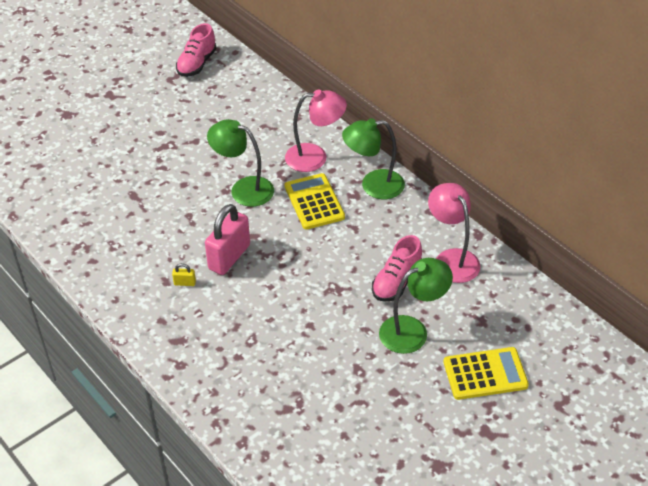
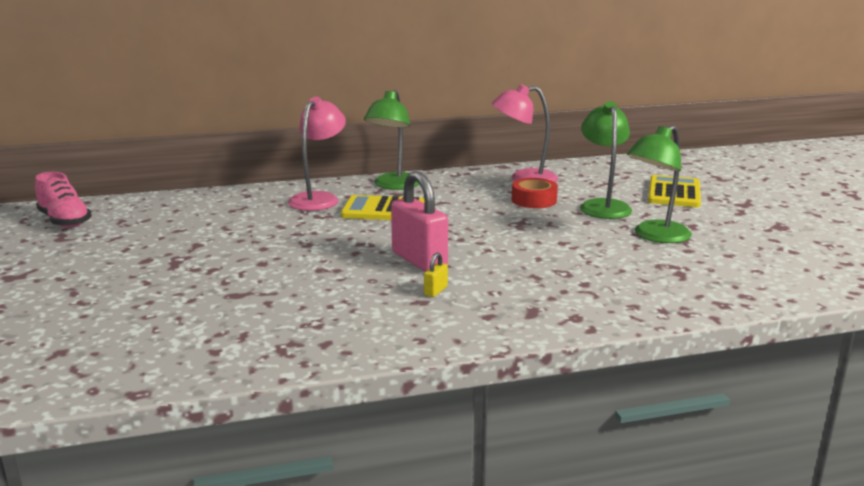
camera: 65 degrees left, 25 degrees down
(243, 189) = (318, 235): green lamp -> green lamp (655, 236)
(396, 282) = (534, 200): pink shoe -> red tape

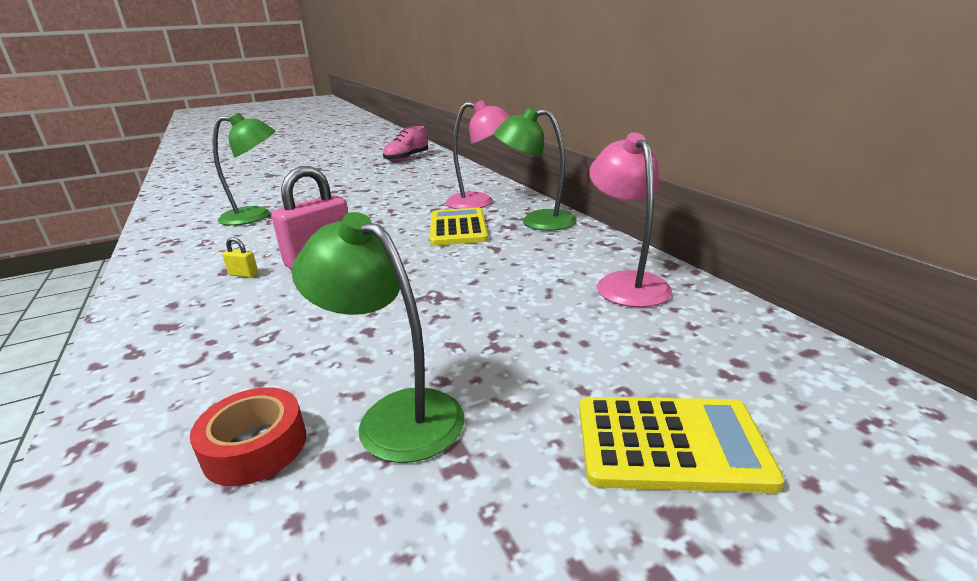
camera: 80 degrees right, 5 degrees up
(534, 200) = (531, 297): red tape -> red tape (255, 447)
(603, 206) = (534, 355): green lamp -> green lamp (256, 216)

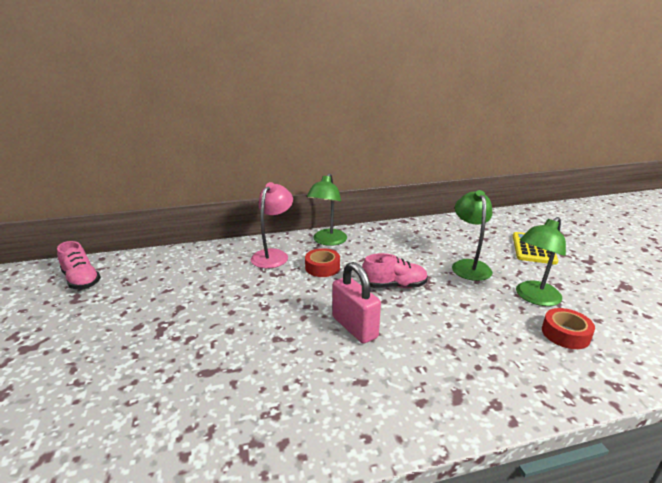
camera: 80 degrees left, 0 degrees up
(243, 274) = (372, 367): yellow padlock -> none
(256, 216) = (205, 382): green lamp -> green lamp (468, 266)
(420, 273) = (394, 286): none -> pink shoe
(458, 228) = (322, 267): yellow calculator -> red tape
(626, 283) = (420, 233): pink lamp -> none

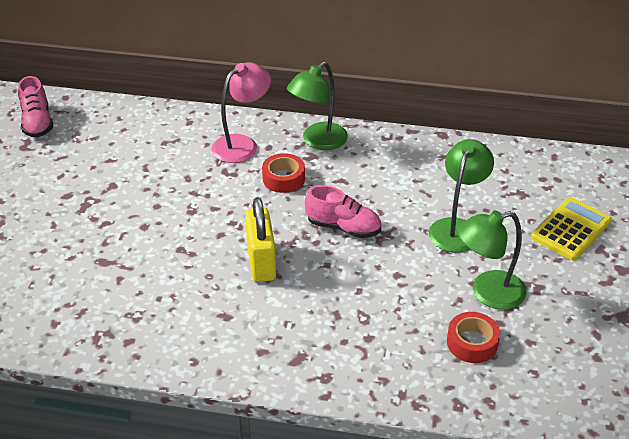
camera: 25 degrees right, 15 degrees up
(354, 327) = (261, 262): pink padlock -> yellow padlock

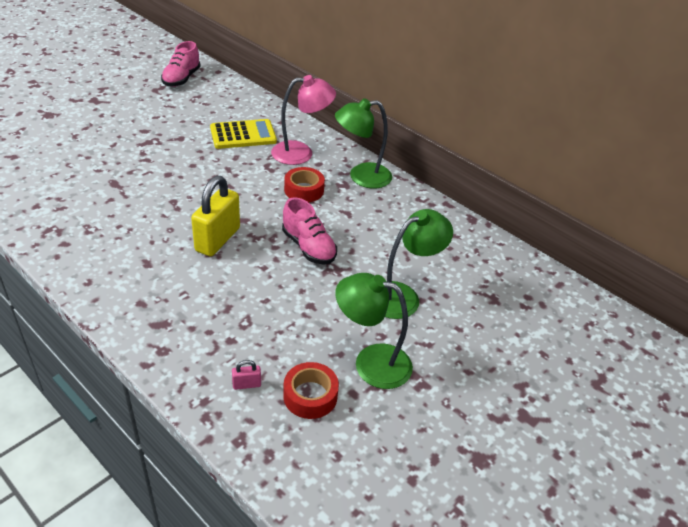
camera: 30 degrees right, 0 degrees up
(418, 363) = (246, 384): none -> pink padlock
(571, 229) = (509, 353): yellow calculator -> yellow calculator (243, 135)

